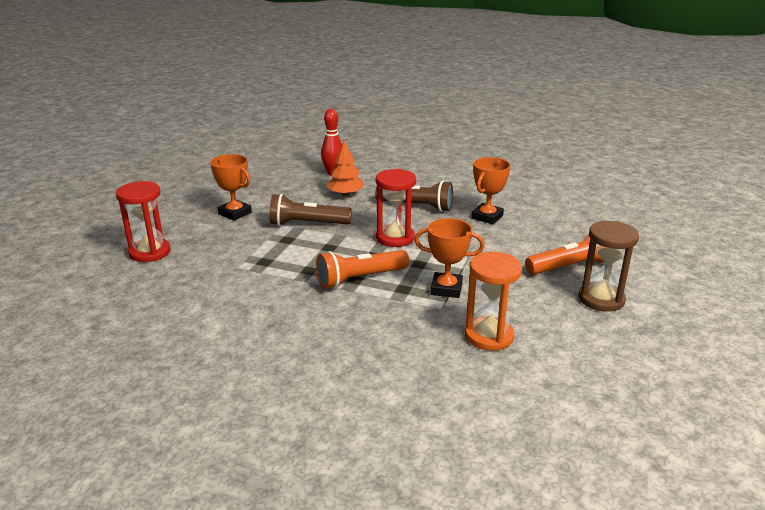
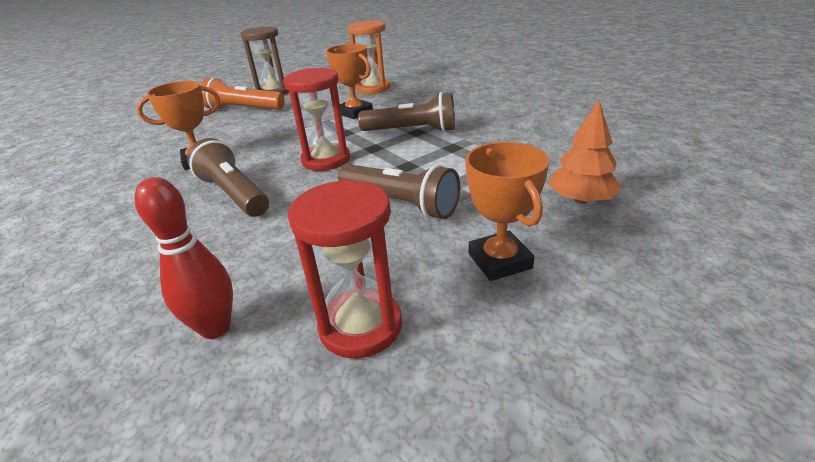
camera: 145 degrees left, 5 degrees up
(149, 252) = (661, 214): red hourglass -> red hourglass (360, 326)
(345, 194) = (280, 249): orange tree -> orange tree (580, 200)
(360, 279) = (412, 131): orange flashlight -> brown flashlight

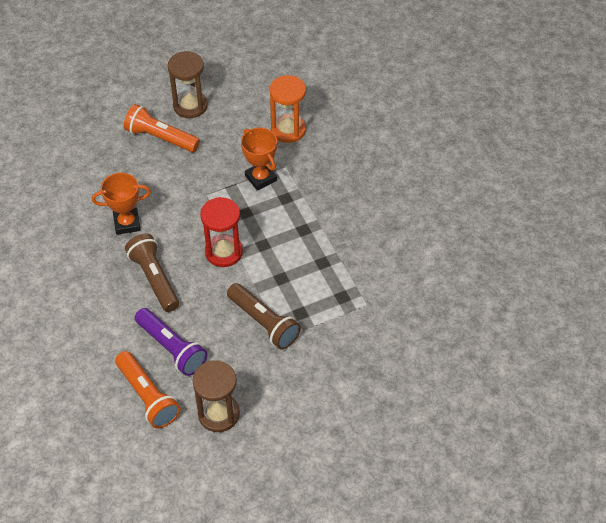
camera: 10 degrees right, 20 degrees up
(215, 328) = (147, 396): red bowling pin -> orange flashlight
(261, 255) = (171, 348): none -> purple flashlight
(360, 326) = (218, 414): red hourglass -> brown hourglass
(412, 131) = (300, 227): brown flashlight -> none
(499, 261) = (303, 389): orange trophy -> none
(580, 200) = (378, 351): orange tree -> none

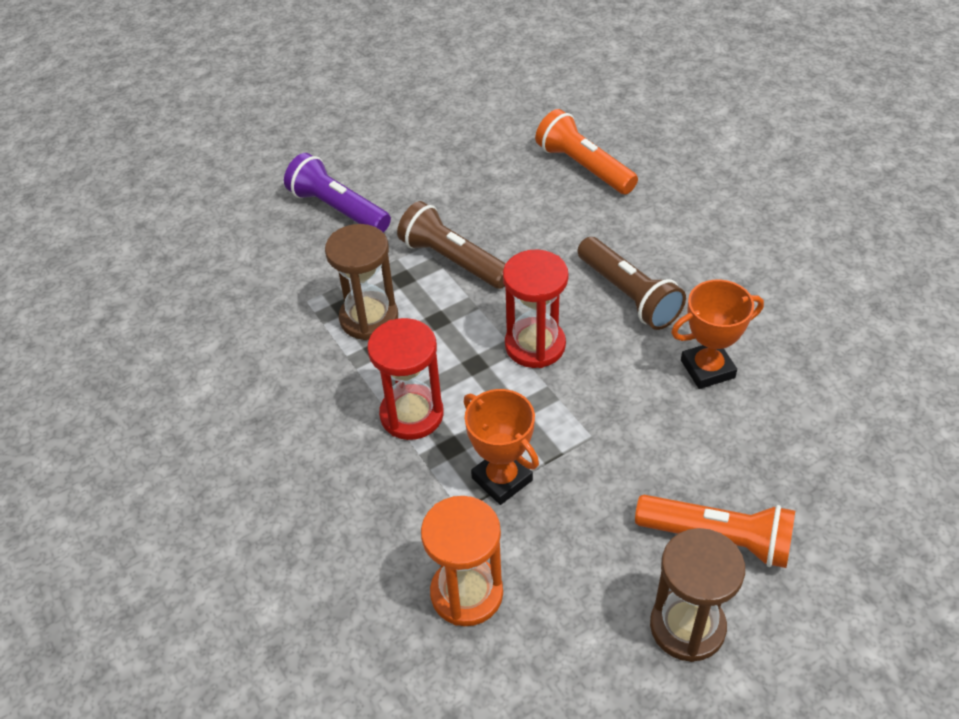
camera: 175 degrees right, 5 degrees down
(171, 348) = (572, 217): purple flashlight -> purple flashlight (338, 209)
(218, 414) = (490, 162): brown hourglass -> brown hourglass (369, 318)
(305, 219) = (412, 414): none -> red hourglass

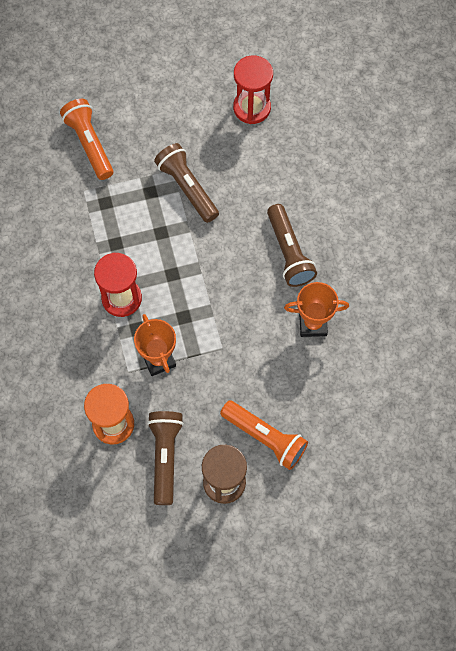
camera: 15 degrees right, 20 degrees up
(338, 209) = (126, 119): purple flashlight -> none
(369, 318) = (118, 217): brown hourglass -> none
(535, 345) = (214, 272): red hourglass -> red hourglass (252, 108)
(573, 617) = (165, 457): none -> brown flashlight
(584, 167) = (305, 134): orange flashlight -> orange flashlight (89, 144)

